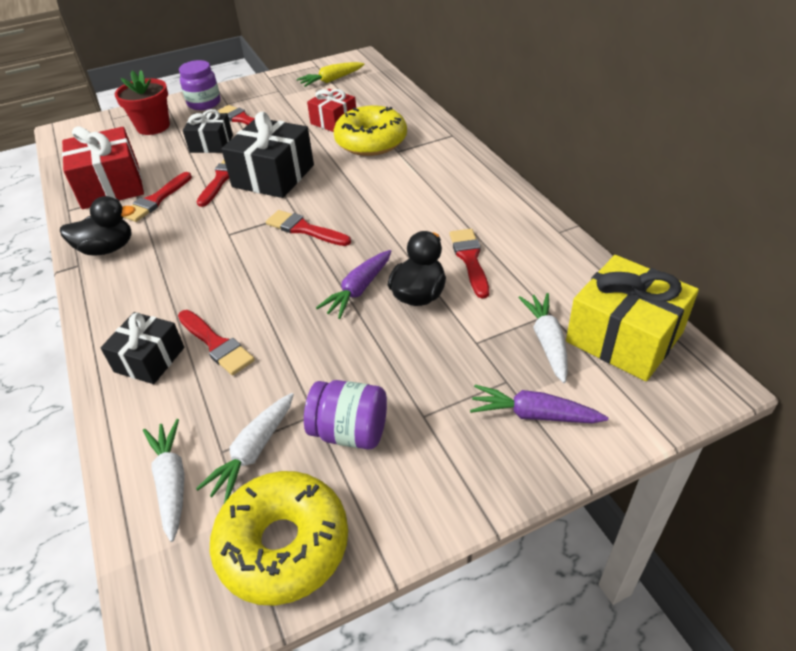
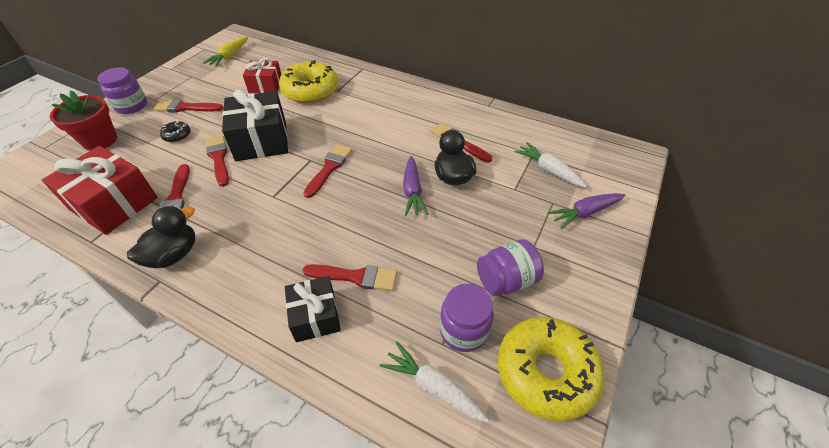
camera: 40 degrees left, 5 degrees up
(211, 144) = (177, 135): black gift -> black donut
(253, 452) = (463, 330): white carrot -> purple jar
(304, 229) = (329, 168): red brush -> red brush turned 120 degrees clockwise
(624, 337) = (580, 149): yellow gift -> none

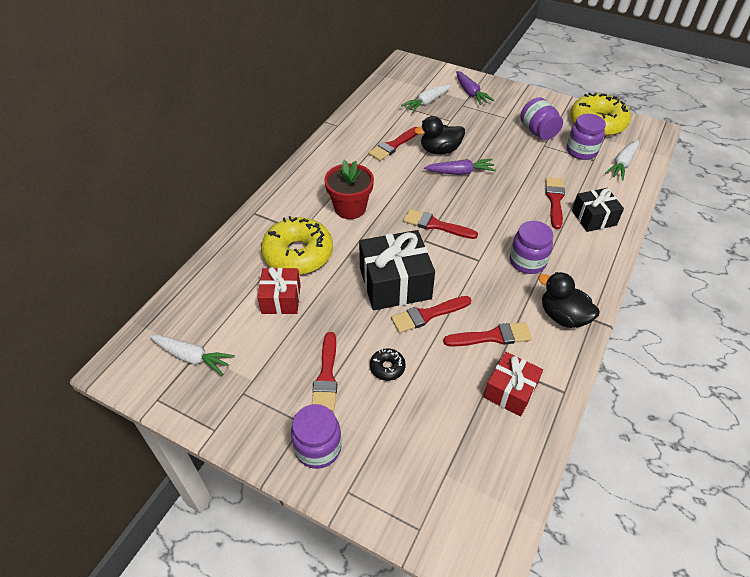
camera: 90 degrees left, 0 degrees up
(100, 140) = (400, 456): red flower pot -> red flower pot (350, 208)
(114, 204) = (510, 391): red gift -> red gift, size x0.61
(229, 56) = (192, 357): yellow carrot -> white carrot
(259, 235) = (527, 261): none -> purple jar

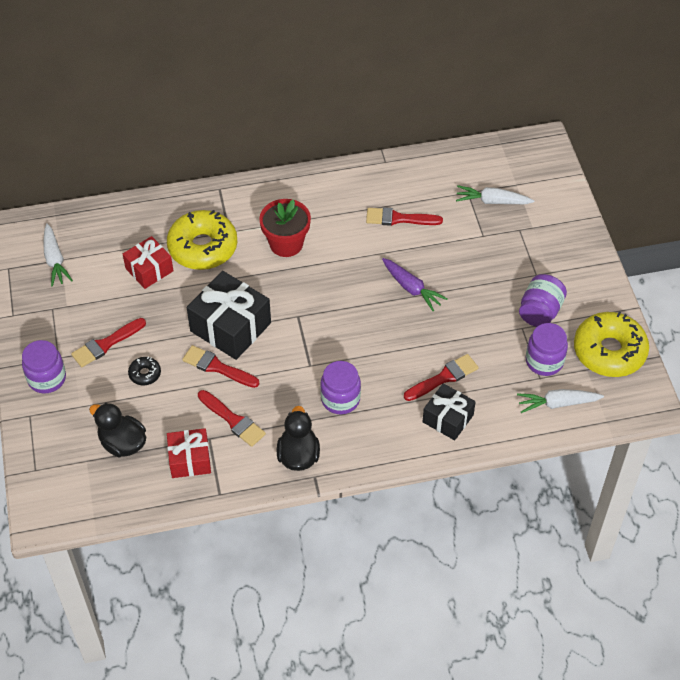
camera: 50 degrees right, 5 degrees up
(436, 225) = (323, 312): red brush -> none
(440, 150) = (428, 255): black duck -> black duck (122, 443)
(470, 93) = (547, 224): purple carrot -> none

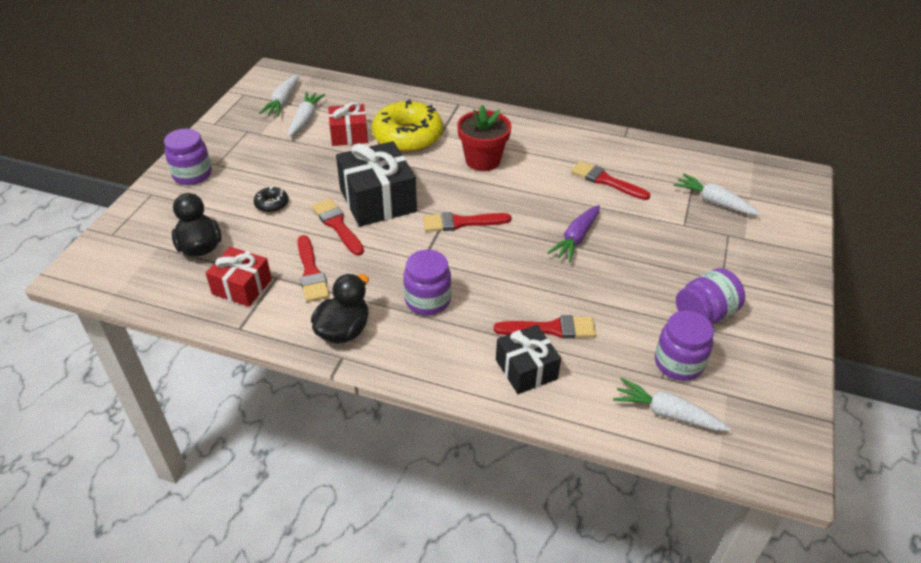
camera: 30 degrees right, 10 degrees down
(94, 270) = (305, 119): none -> white carrot
(106, 344) = (262, 170): red brush -> red brush (461, 222)
(411, 288) = (576, 238): purple carrot -> purple carrot turned 45 degrees clockwise
(609, 351) = (767, 388): yellow donut -> none

